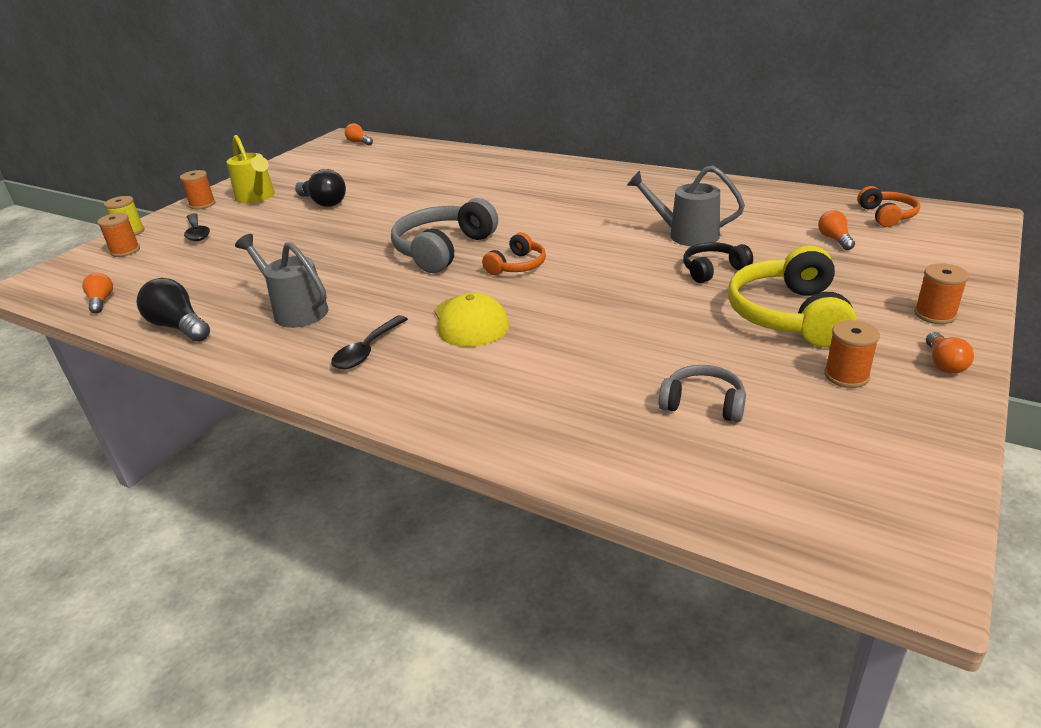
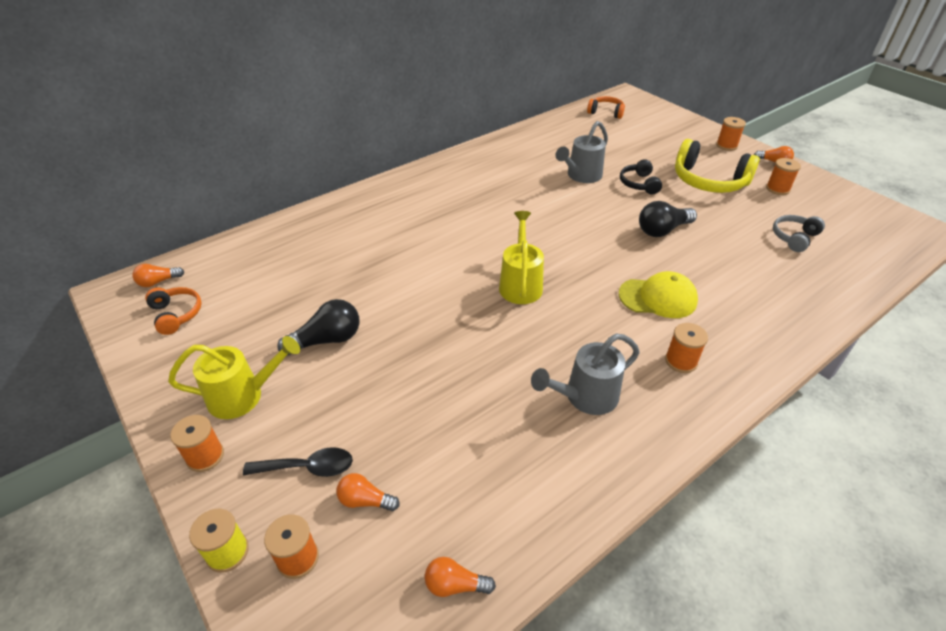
camera: 70 degrees left, 10 degrees up
(179, 327) = (571, 497): black light bulb -> black light bulb (662, 230)
(367, 350) = (681, 361): black spoon -> orange spool
(443, 249) = (520, 283): grey headphones -> yellow watering can
(517, 266) = (579, 254): orange headphones -> orange headphones (176, 314)
(834, 239) = (625, 136): orange light bulb -> orange light bulb (365, 500)

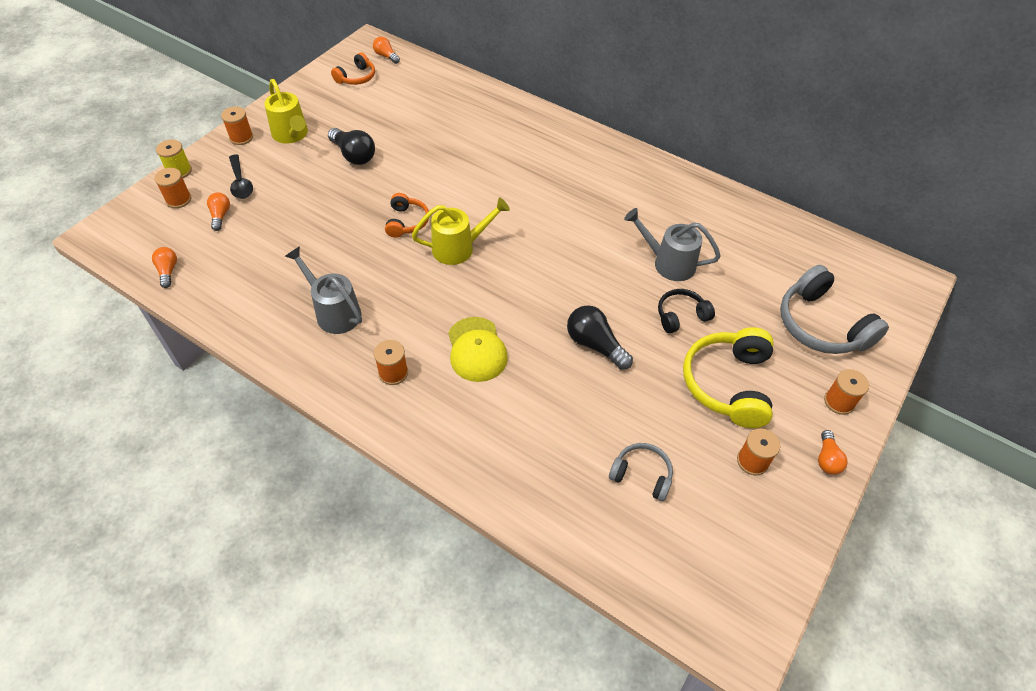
camera: 70 degrees right, 10 degrees up
(606, 112) = (842, 265): orange headphones -> orange headphones (406, 222)
(659, 134) = (821, 325): none -> grey headphones

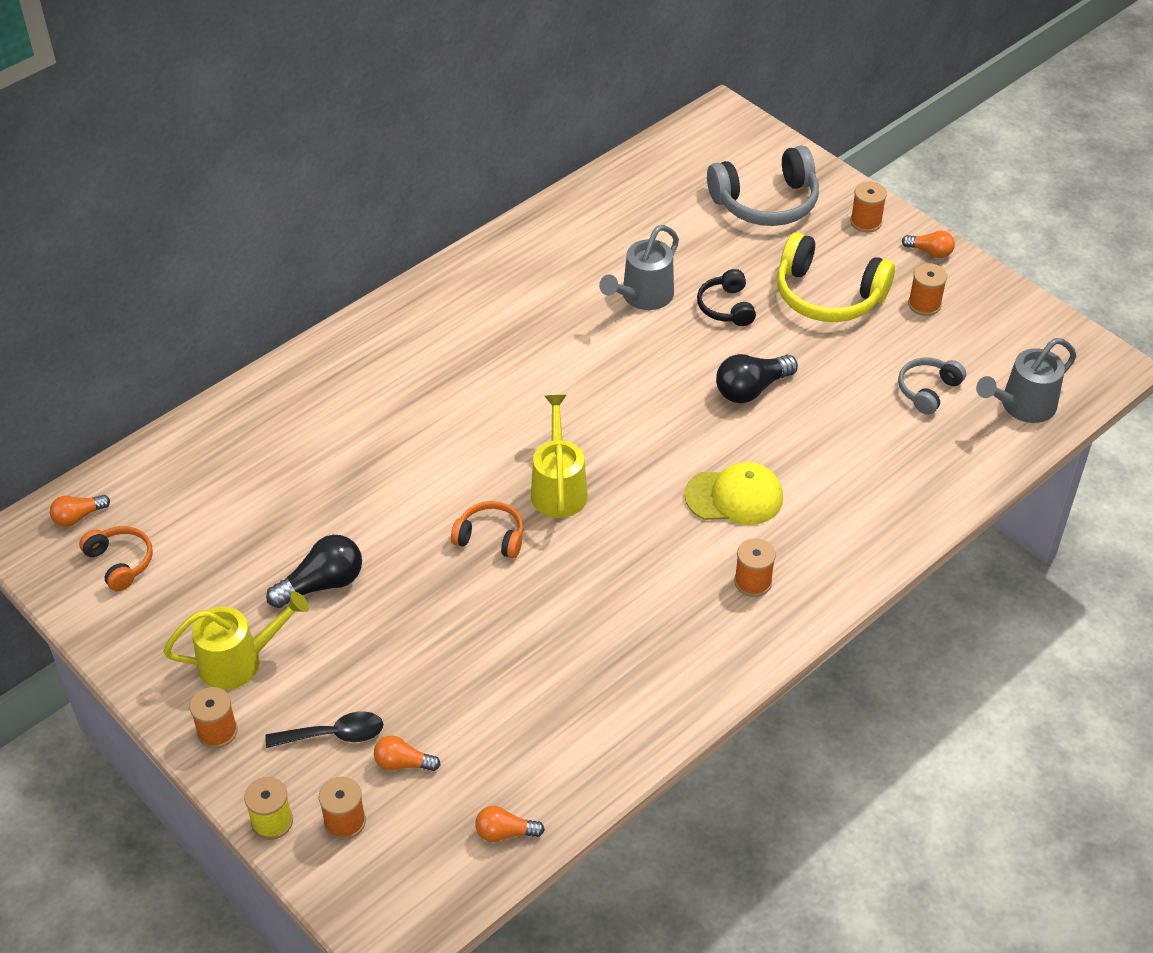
camera: 75 degrees left, 5 degrees down
(333, 311) = (637, 634): grey watering can -> grey watering can (1022, 407)

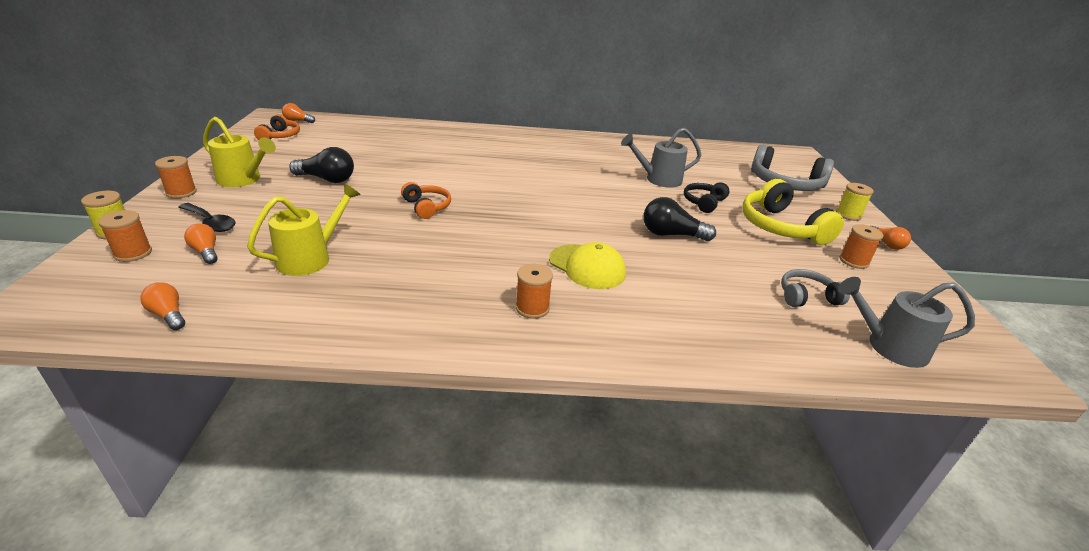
camera: 40 degrees right, 15 degrees down
(558, 487) = (494, 210): yellow watering can -> yellow watering can (311, 258)
(866, 222) = (848, 215): orange spool -> yellow spool

